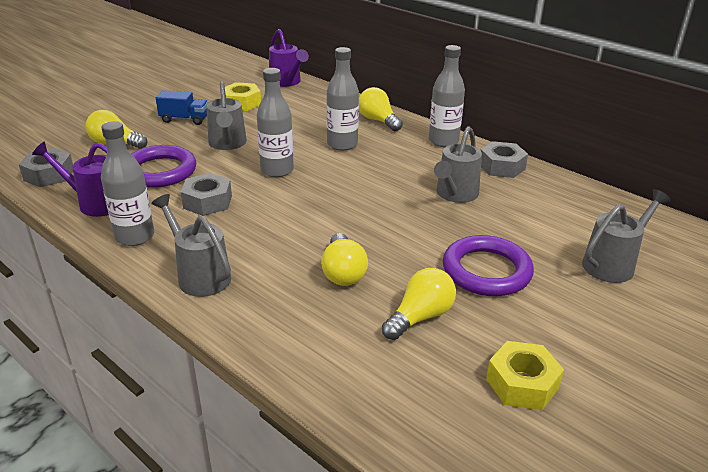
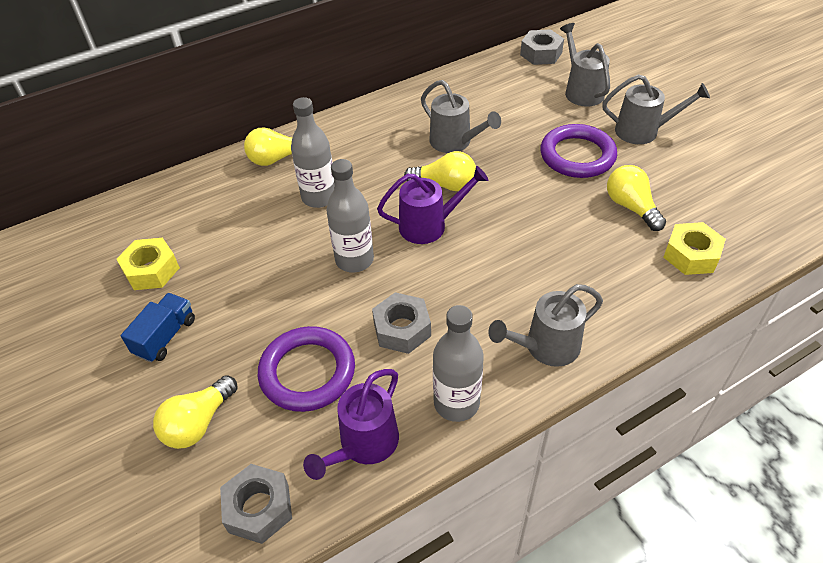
camera: 70 degrees left, 15 degrees up
(227, 144) = (266, 297): grey watering can -> grey watering can (643, 131)
(287, 82) = (115, 216): purple watering can -> purple watering can (430, 225)
(343, 272) = (562, 241): yellow light bulb -> yellow light bulb (445, 185)
(443, 141) = (349, 124): grey bottle -> none
(501, 167) = (416, 102): grey nut -> grey nut (541, 54)
(522, 384) = (709, 175): yellow nut -> yellow nut (691, 255)

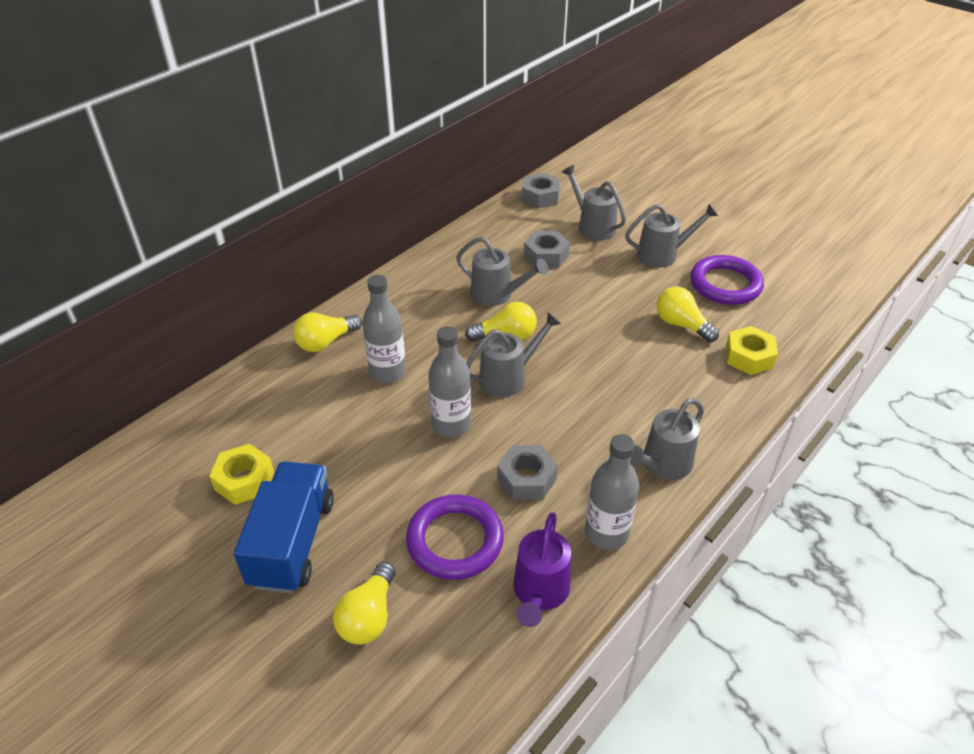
camera: 20 degrees left, 5 degrees down
(165, 337) = (293, 542): blue truck -> blue truck, size x1.75
(259, 508) = (467, 677): grey nut -> grey nut (546, 256)
(430, 225) = (509, 377): purple watering can -> grey watering can
(577, 155) = (615, 287): purple ring -> purple ring (725, 284)

